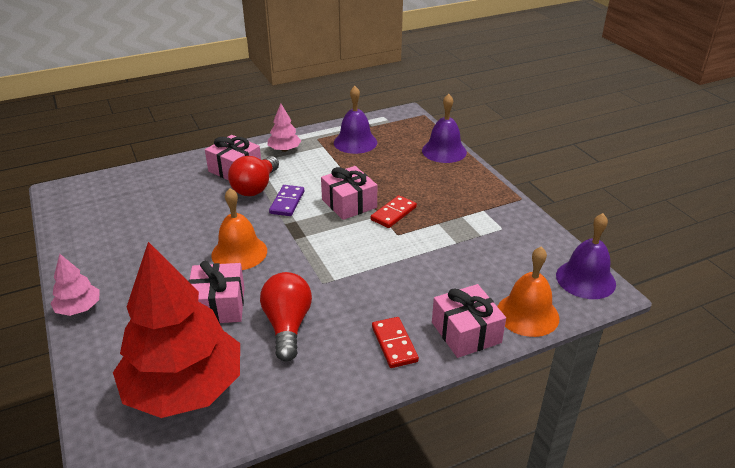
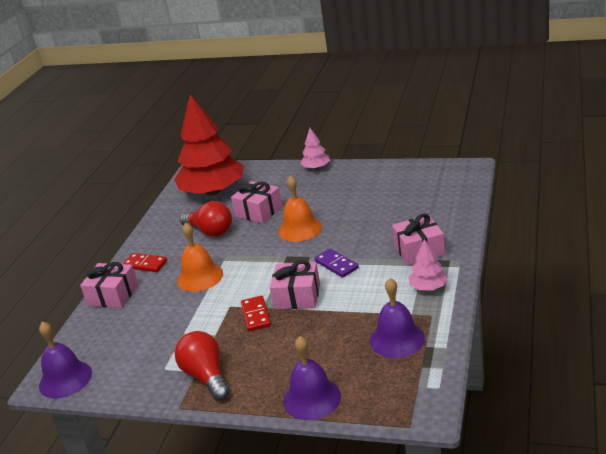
camera: 135 degrees right, 5 degrees down
(256, 187) = (377, 255): red light bulb -> red light bulb (206, 376)
(527, 314) = (86, 329): orange bell -> orange bell (200, 277)

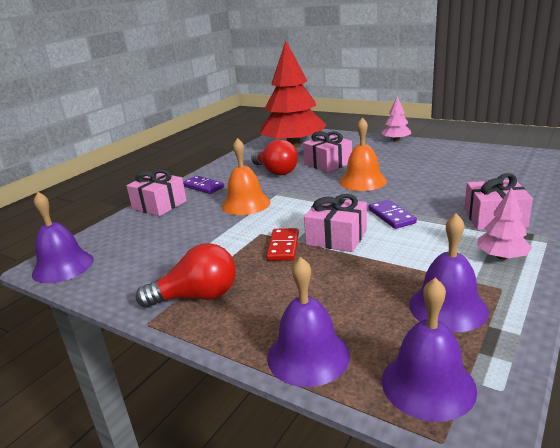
camera: 15 degrees right, 5 degrees down
(145, 264) = (203, 187): red domino -> purple domino
(206, 376) = (197, 297): red light bulb -> red light bulb turned 90 degrees clockwise
(394, 396) = (428, 384): none -> purple bell

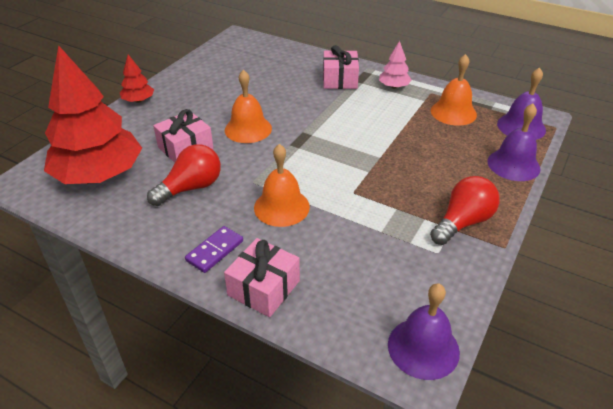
camera: 95 degrees left, 15 degrees up
(197, 297) = (462, 222): red light bulb -> red light bulb turned 60 degrees clockwise
(283, 246) = (379, 177): red domino -> none
(336, 237) = (364, 149): pink gift -> none
(391, 216) = (329, 120): purple domino -> none
(396, 140) = (138, 100): pink tree -> red tree
(448, 307) = (453, 112): purple bell -> orange bell

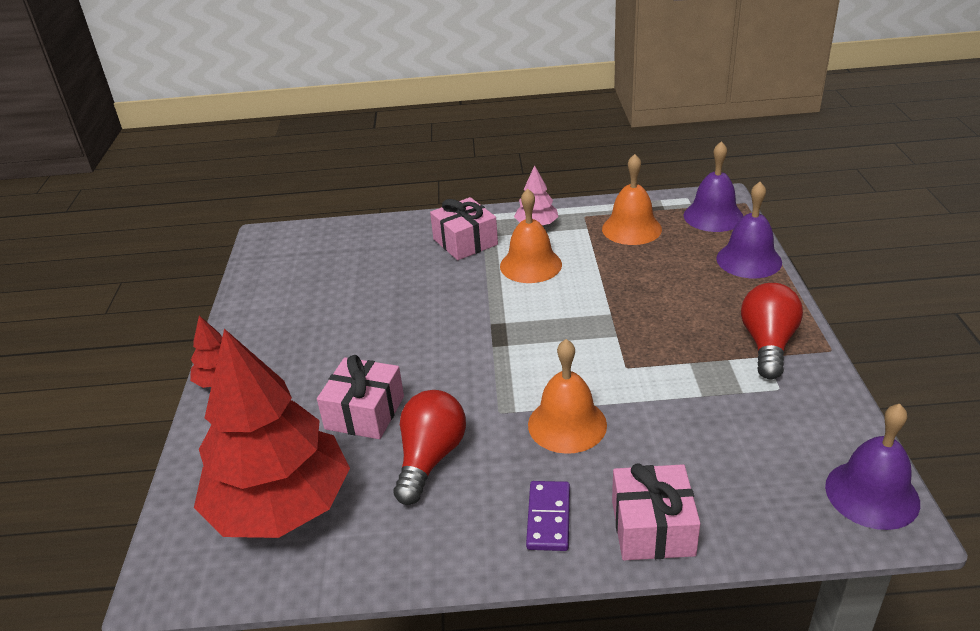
camera: 30 degrees left, 5 degrees down
(248, 129) = (419, 350): orange bell -> orange bell (530, 265)

